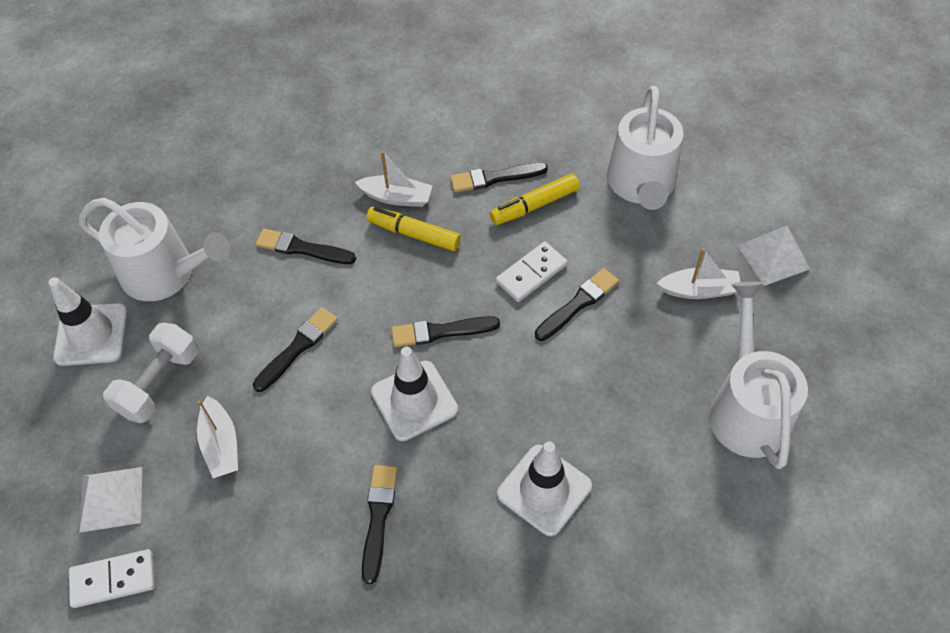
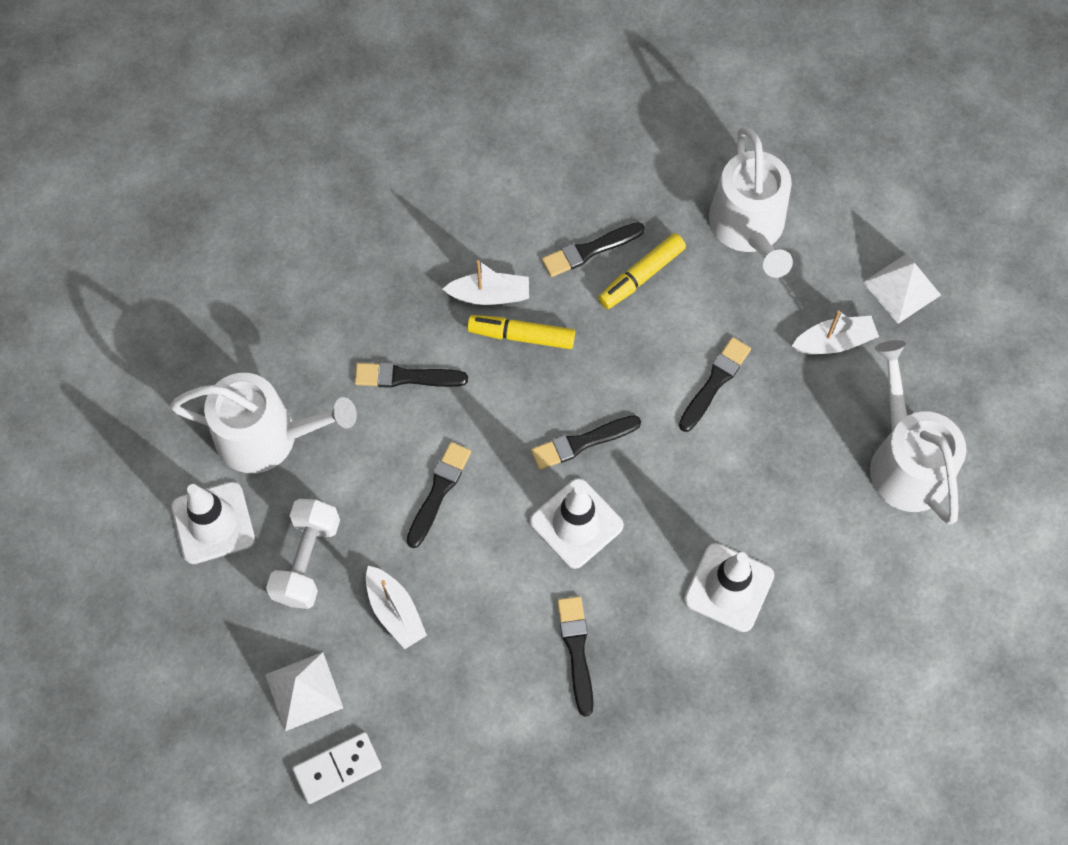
camera: 15 degrees left, 10 degrees up
(531, 274) = (658, 357): white domino -> none

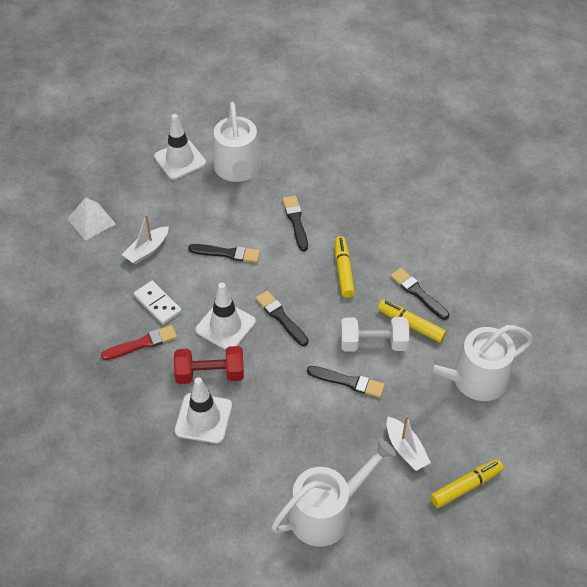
camera: 75 degrees right, 15 degrees down
(307, 560) = (168, 204): white dumbbell -> white dumbbell (373, 343)
(337, 768) = (49, 246): white domino -> white domino (157, 304)
(489, 295) = (365, 249): white boat -> none
(576, 650) = (142, 343): black brush -> red brush
(656, 563) = (210, 374): none -> red dumbbell
(901, 288) = (466, 486): white pyramid -> yellow marker

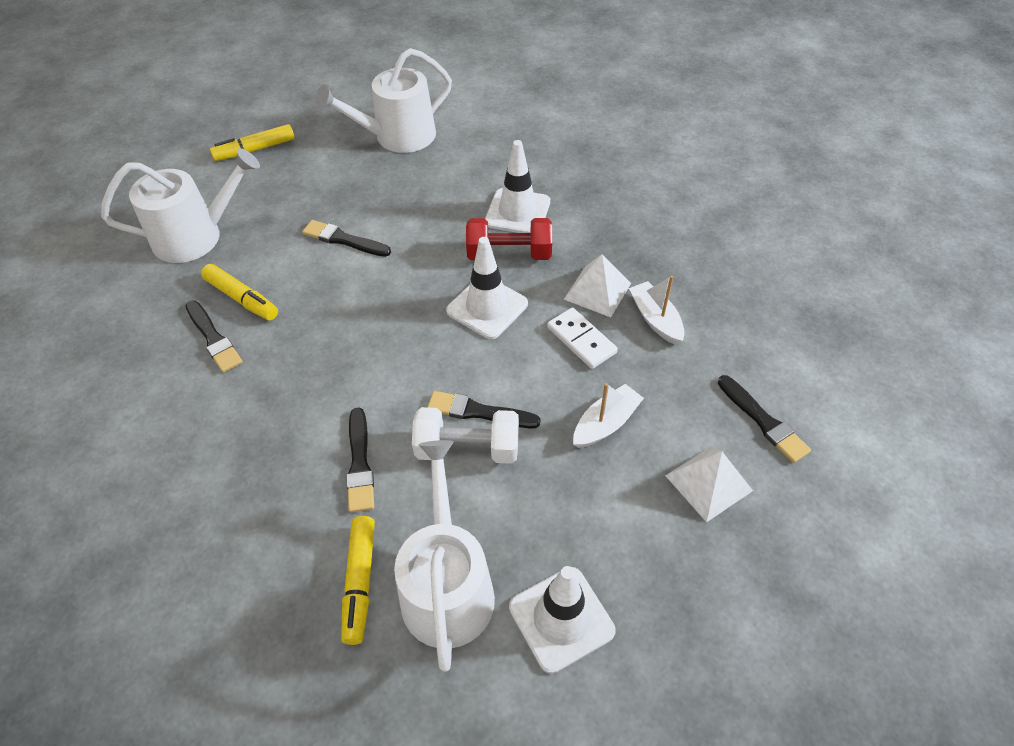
camera: 175 degrees left, 0 degrees up
(142, 343) = (597, 291): red brush -> white pyramid
(281, 317) = (411, 315): black brush -> black brush (763, 421)
(343, 271) = (307, 375): yellow marker -> yellow marker (360, 582)
(373, 343) = (299, 279): white dumbbell -> white dumbbell (467, 448)
(405, 449) = (302, 179): white boat -> white boat (655, 319)

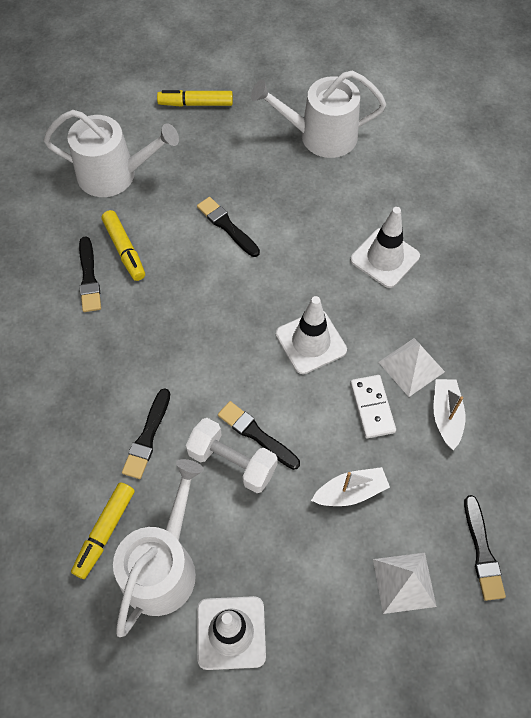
camera: 25 degrees right, 10 degrees up
(509, 254) = (355, 298): red dumbbell -> none

